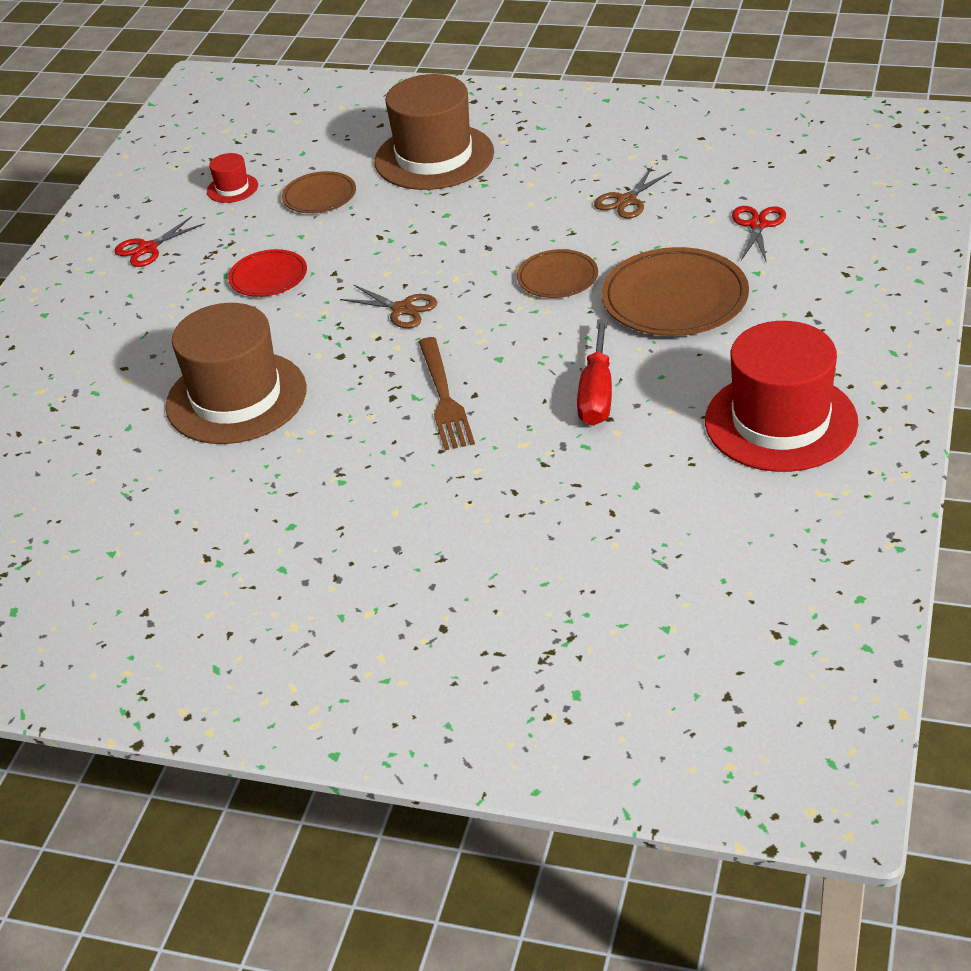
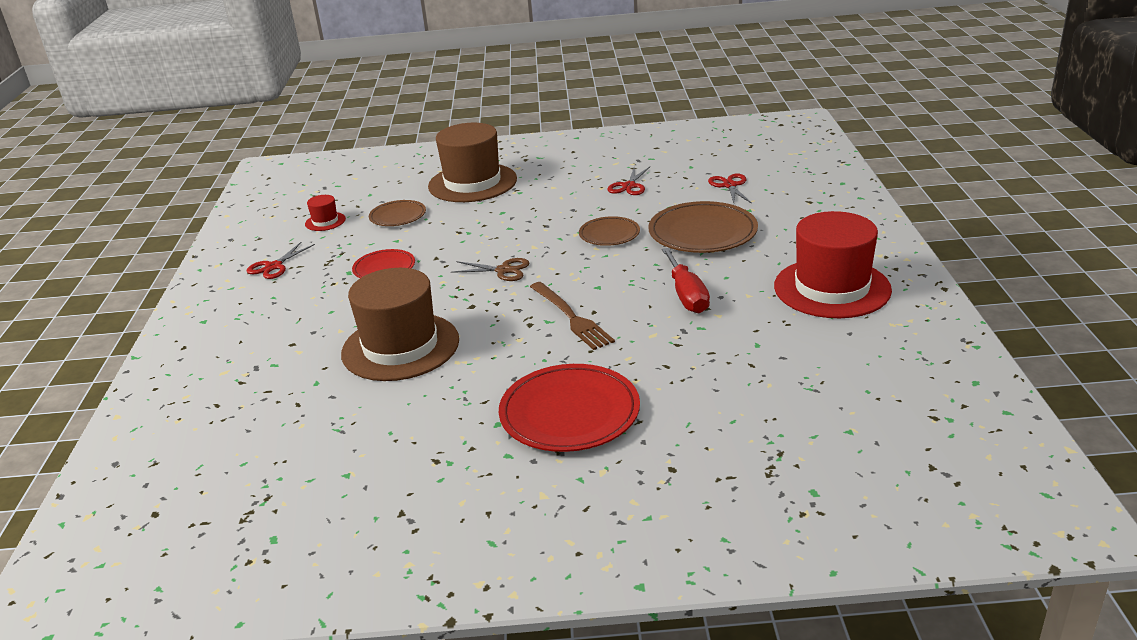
camera: 20 degrees left, 10 degrees down
(373, 530) = (569, 413): none -> red plate
(626, 201) = (629, 186): brown scissors -> red scissors

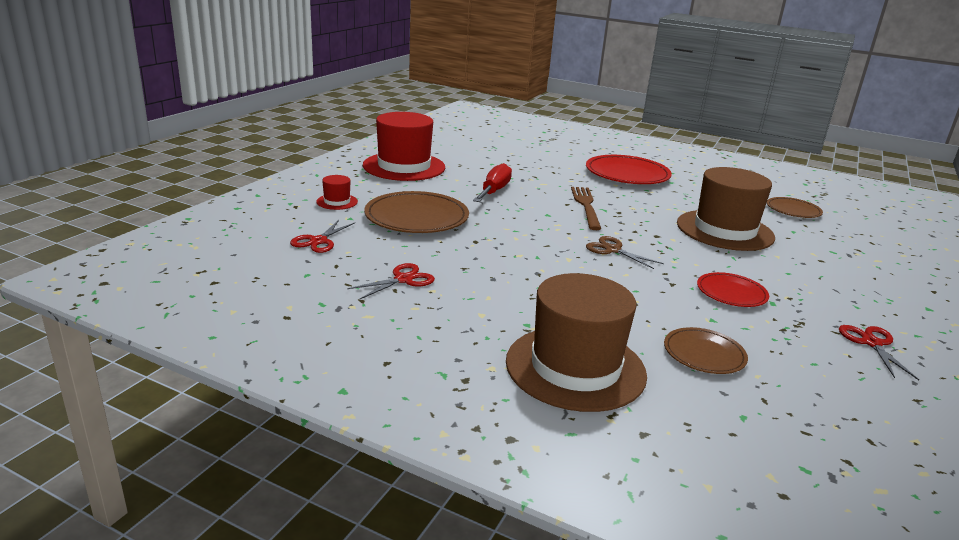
camera: 155 degrees left, 5 degrees down
(274, 266) = (871, 343): red scissors -> red scissors turned 60 degrees counterclockwise
(325, 221) = (814, 389): red hat -> red hat (337, 202)
(609, 234) = (490, 243): brown plate -> brown plate (793, 210)

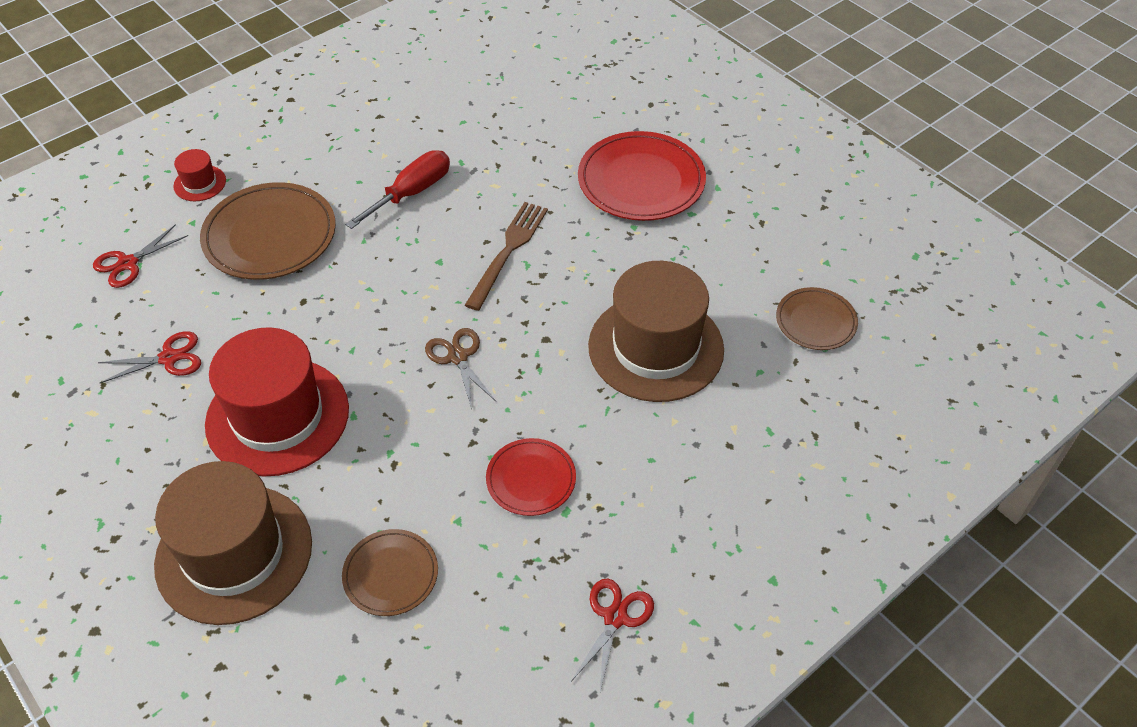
camera: 25 degrees right, 25 degrees up
(404, 166) = (337, 111): red hat -> red hat (277, 416)

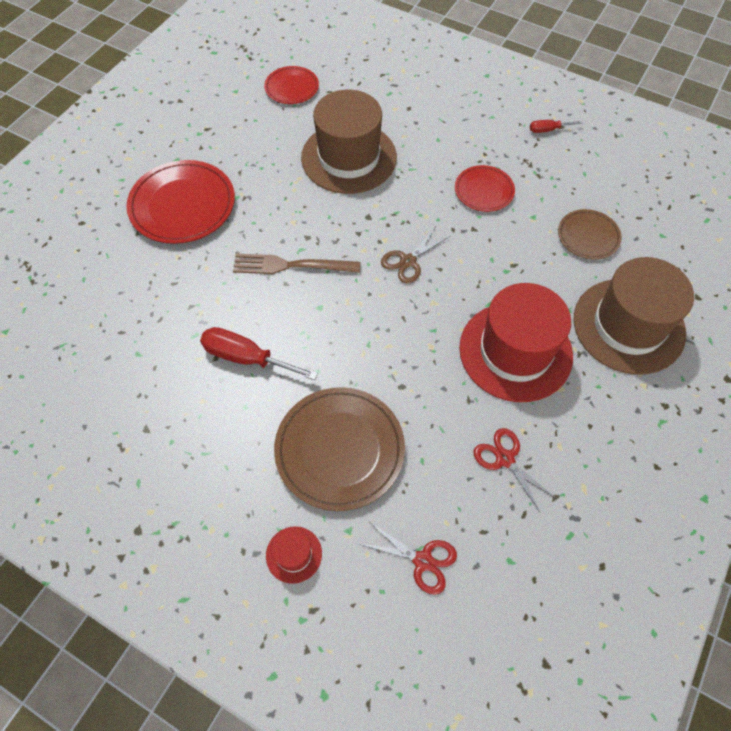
camera: 110 degrees left, 10 degrees up
(615, 617) = (548, 130): red scissors -> red screwdriver
(815, 321) = (292, 87): brown plate -> red plate

